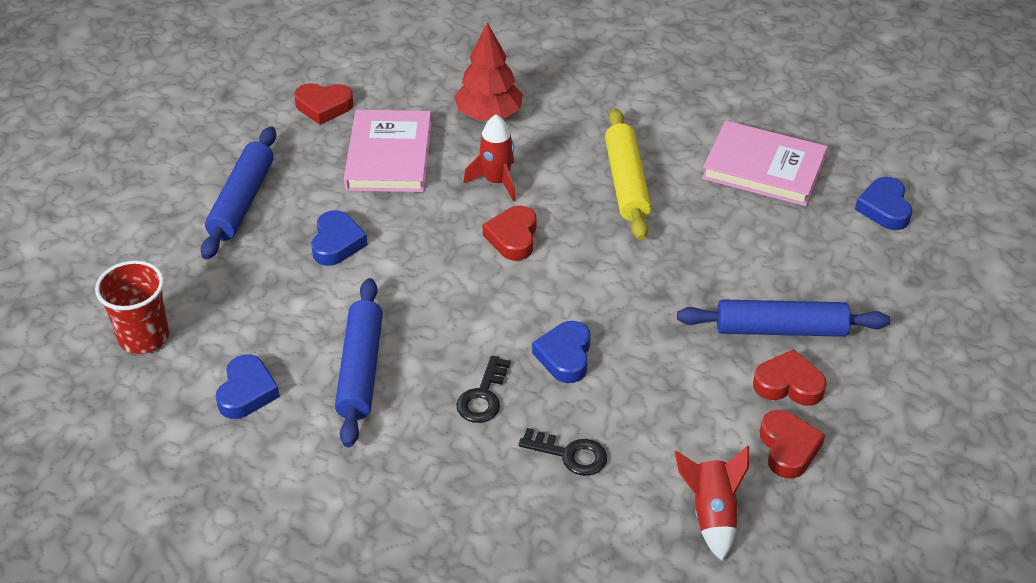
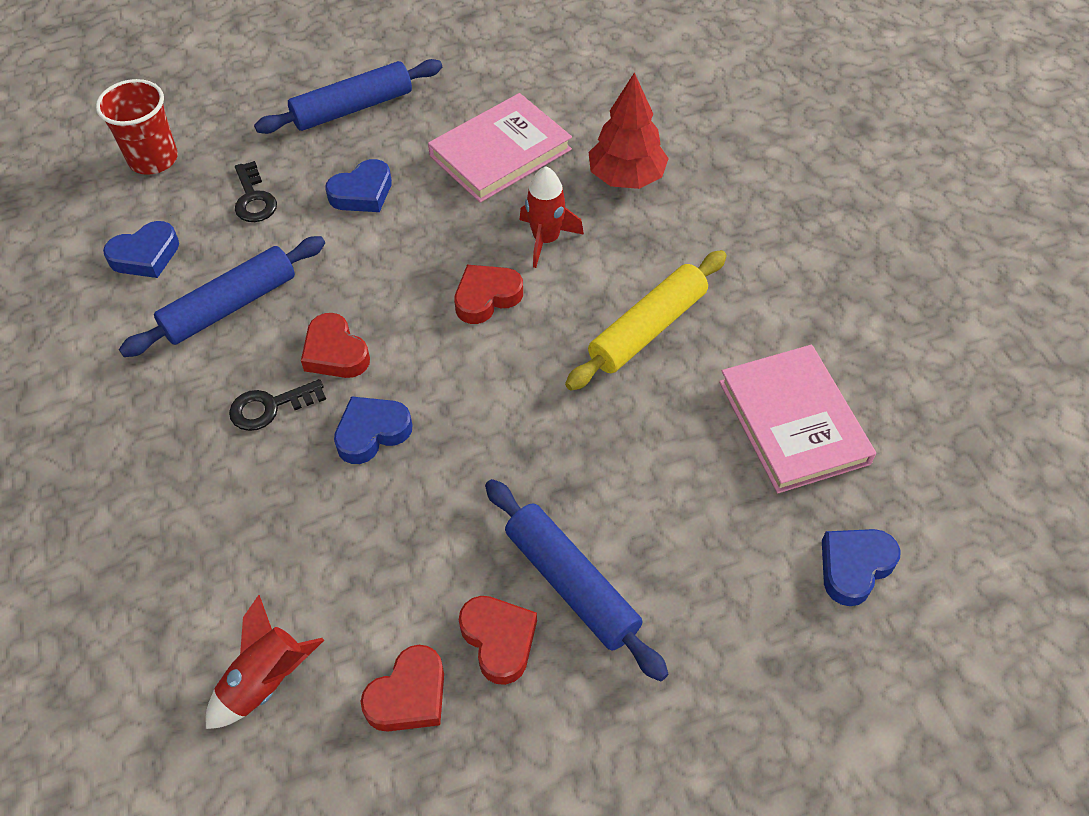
camera: 50 degrees right, 10 degrees up
(323, 106) = (515, 76): red heart -> red heart (335, 352)
(570, 454) = (252, 517): black key -> black key (253, 199)

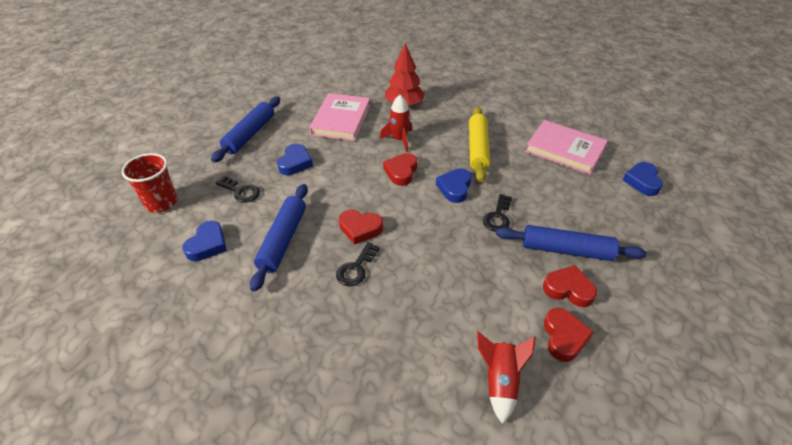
camera: 40 degrees left, 10 degrees down
(372, 432) = (417, 249): blue heart -> blue heart (455, 188)
(537, 462) = (498, 217): none -> black key

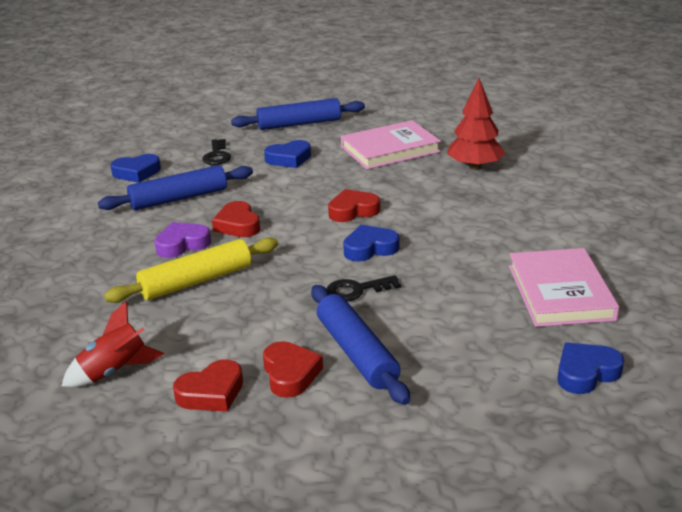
camera: 55 degrees right, 15 degrees down
(161, 203) = (162, 135): red cup -> none
(356, 268) = (182, 244): black key -> purple heart
(399, 140) = (406, 189): red rocket -> none
(478, 149) = (464, 236): yellow rolling pin -> yellow rolling pin (196, 281)

